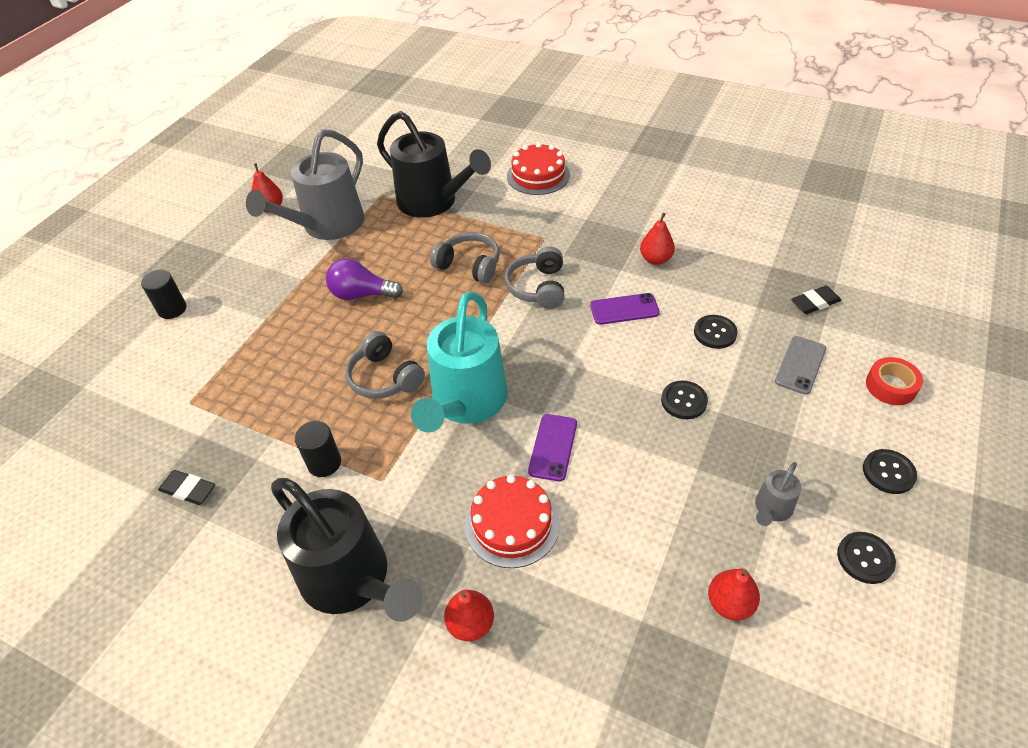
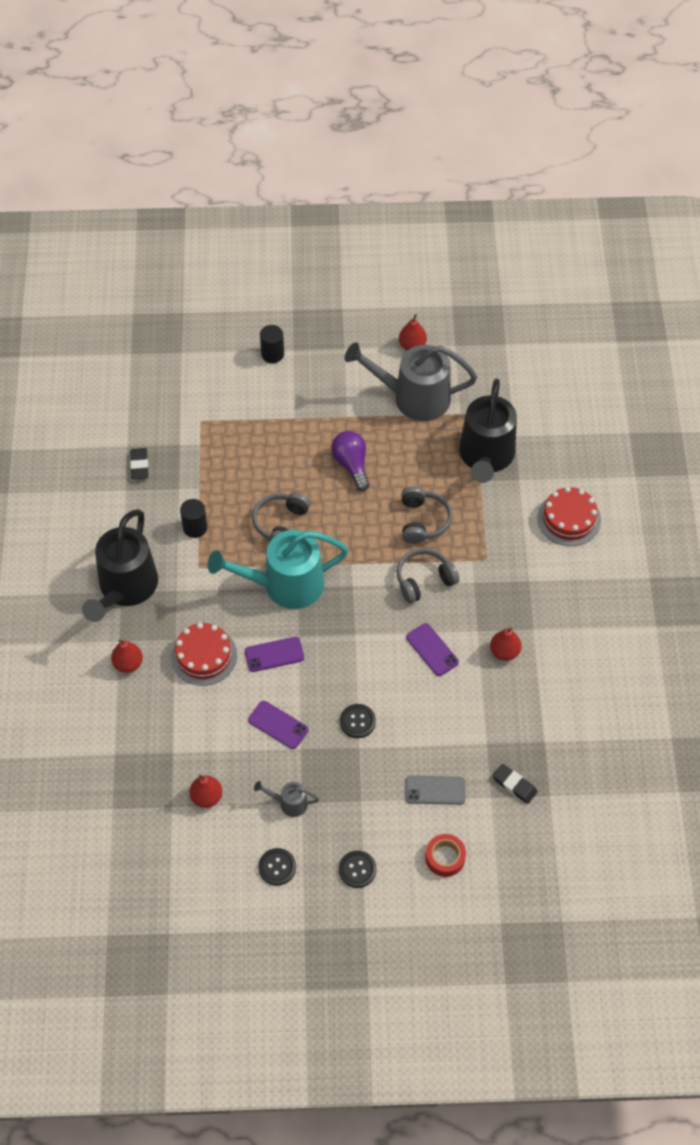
camera: 60 degrees right, 10 degrees up
(653, 479) = (278, 725): none -> purple phone
(715, 333) = (439, 721): black button -> none

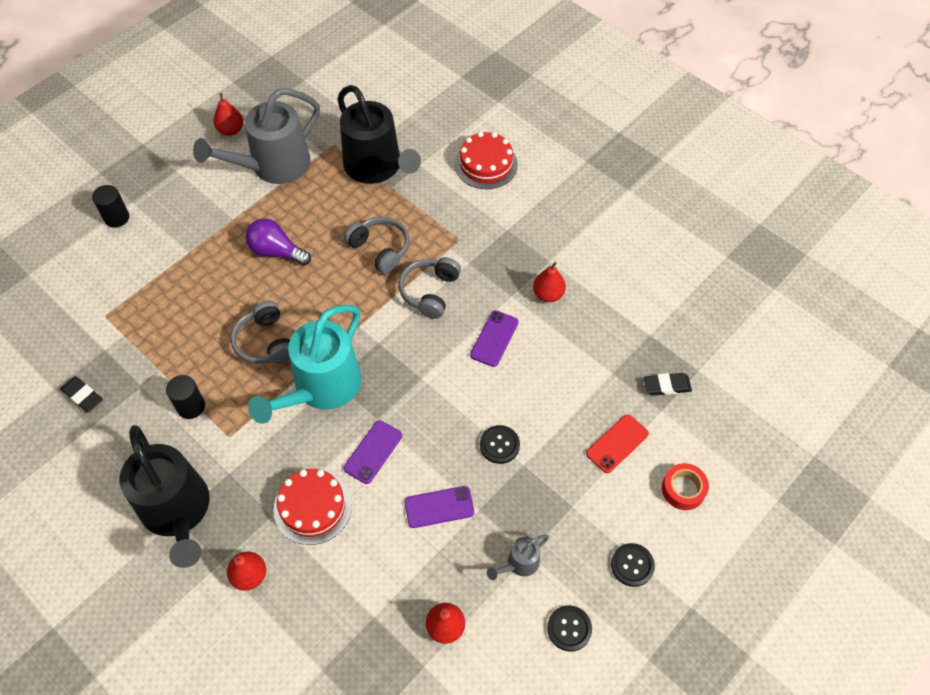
camera: 45 degrees left, 0 degrees up
(432, 650) = (494, 338): purple phone -> purple phone turned 75 degrees counterclockwise
(435, 790) = (617, 444): grey phone -> red phone

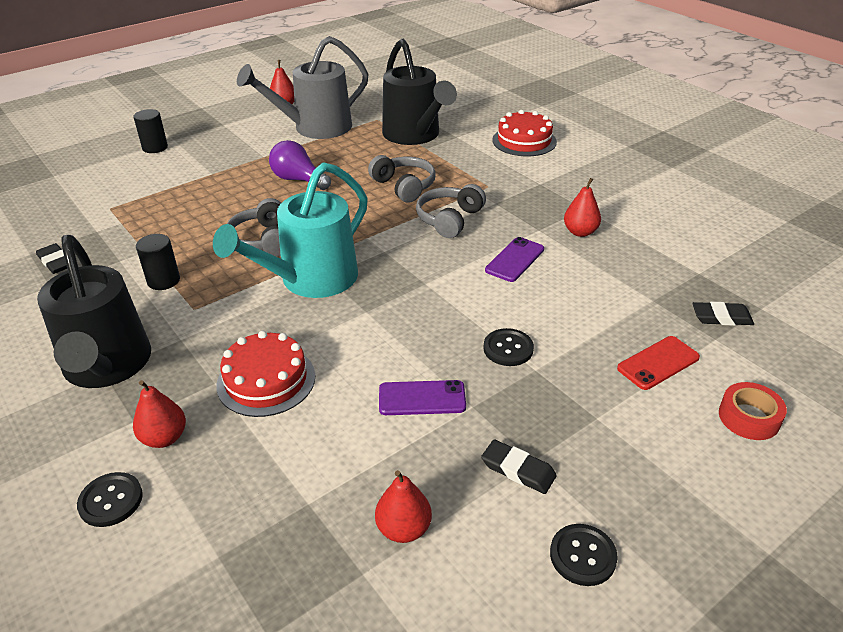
camera: 10 degrees right, 20 degrees down
(373, 452) = (353, 339): purple phone -> none
(519, 564) = (518, 470): grey watering can -> black eraser
(632, 565) = (678, 491): black button -> black button (111, 501)

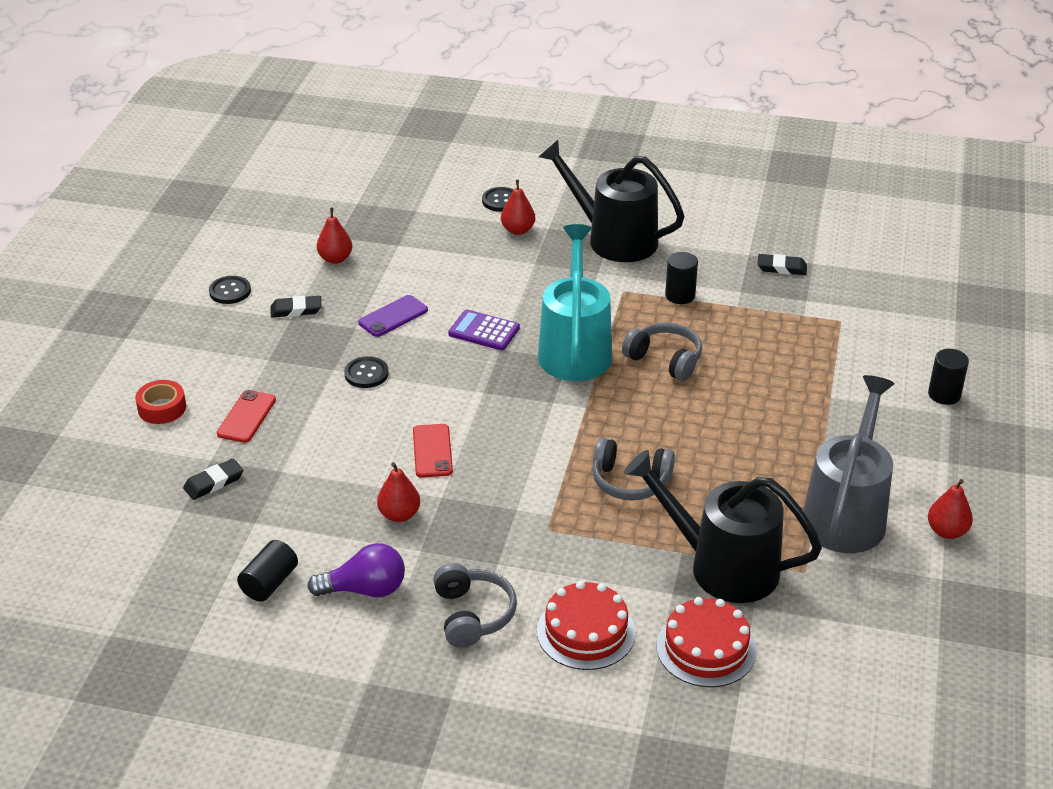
camera: 140 degrees right, 0 degrees up
(266, 380) = (505, 279): red cake -> red cake (706, 648)
(298, 180) = (740, 433): purple light bulb -> purple light bulb (365, 589)
(358, 335) = (484, 331): none -> purple calculator
(449, 219) = (537, 464): grey headphones -> grey headphones (472, 615)
(514, 260) = (432, 451): purple phone -> red phone
(708, 232) = (269, 583): none -> black cylinder

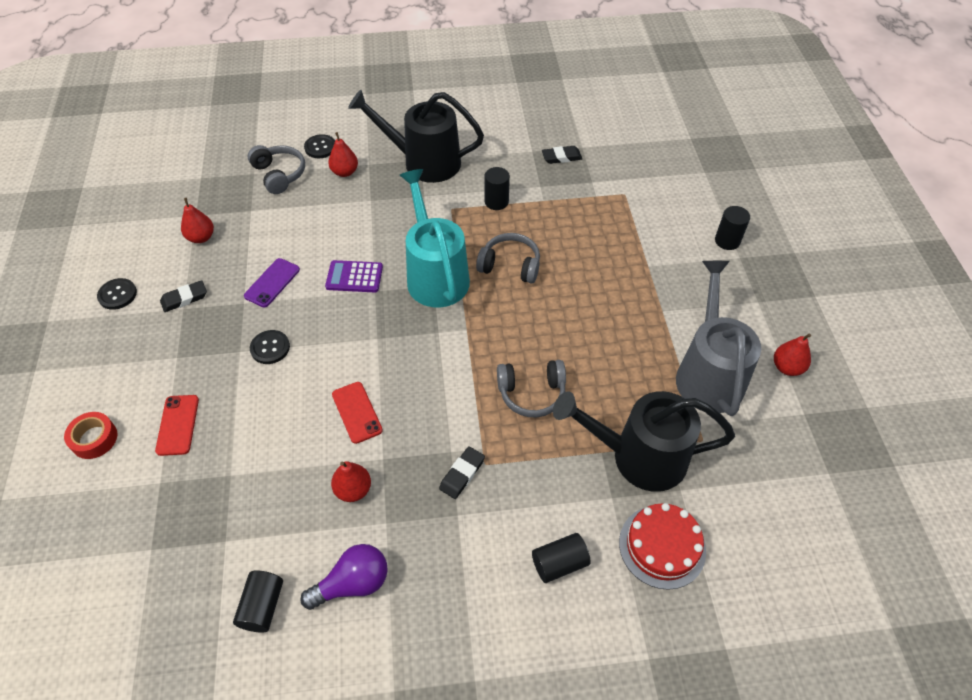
camera: 20 degrees left, 15 degrees up
(214, 482) = (171, 508): black eraser -> black eraser (462, 474)
(472, 615) = (457, 579): grey headphones -> grey headphones (279, 174)
(586, 632) = (559, 563): red cake -> black cylinder

